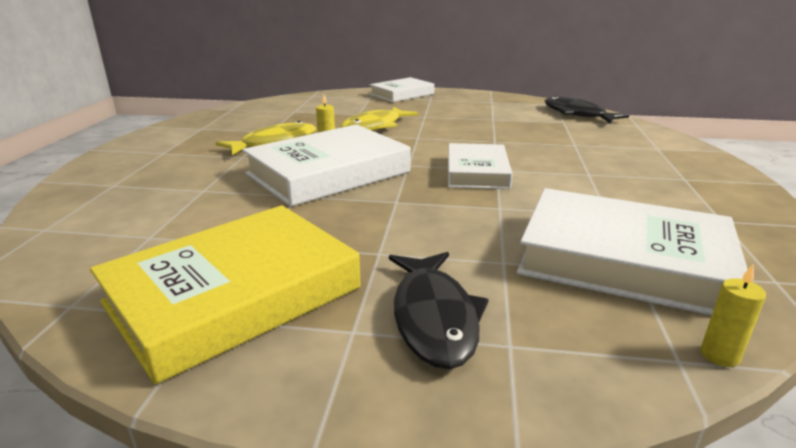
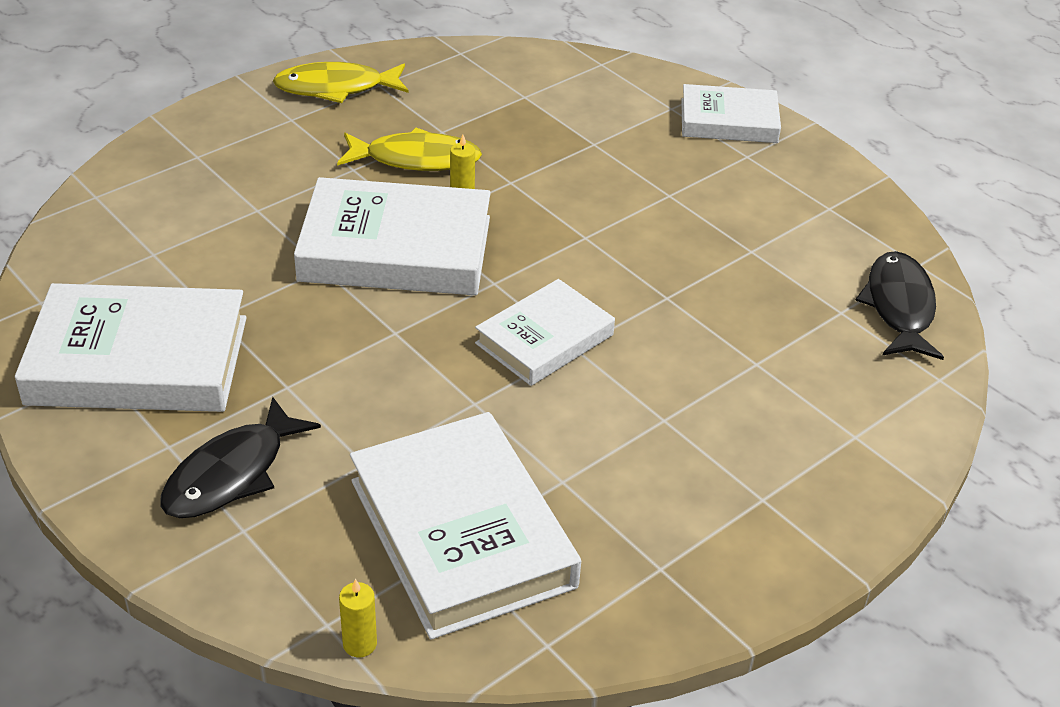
camera: 40 degrees right, 15 degrees up
(234, 295) = (138, 361): yellow book -> white book
(375, 126) = (570, 185): yellow fish -> yellow fish (336, 88)

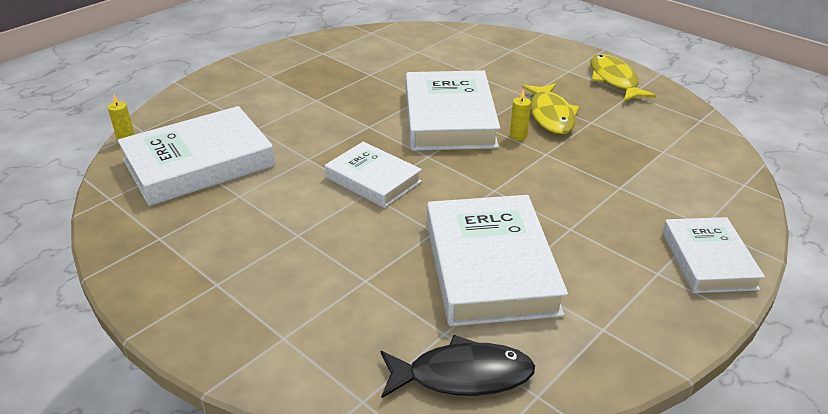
camera: 85 degrees right, 5 degrees down
(138, 361) = (331, 60): white book -> white book (490, 267)
(232, 473) = (249, 94): black fish -> none

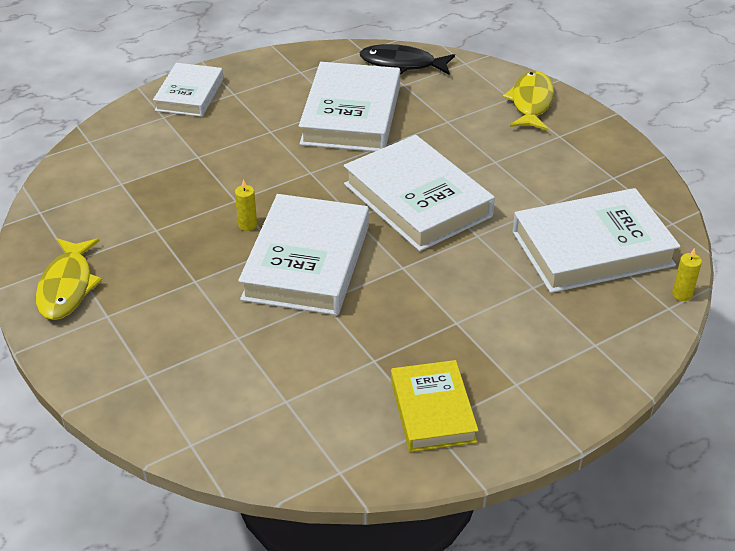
camera: 165 degrees left, 5 degrees up
(323, 58) = (432, 411): none -> yellow book
(373, 180) = (417, 200): white book -> white book, size x1.65
(550, 115) = (191, 246): yellow fish -> yellow fish (531, 102)

